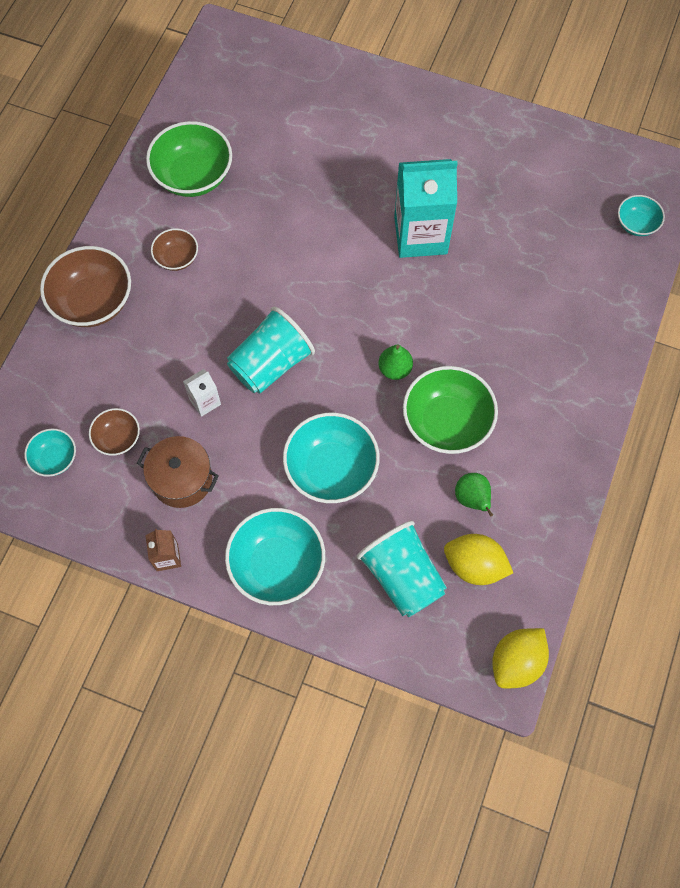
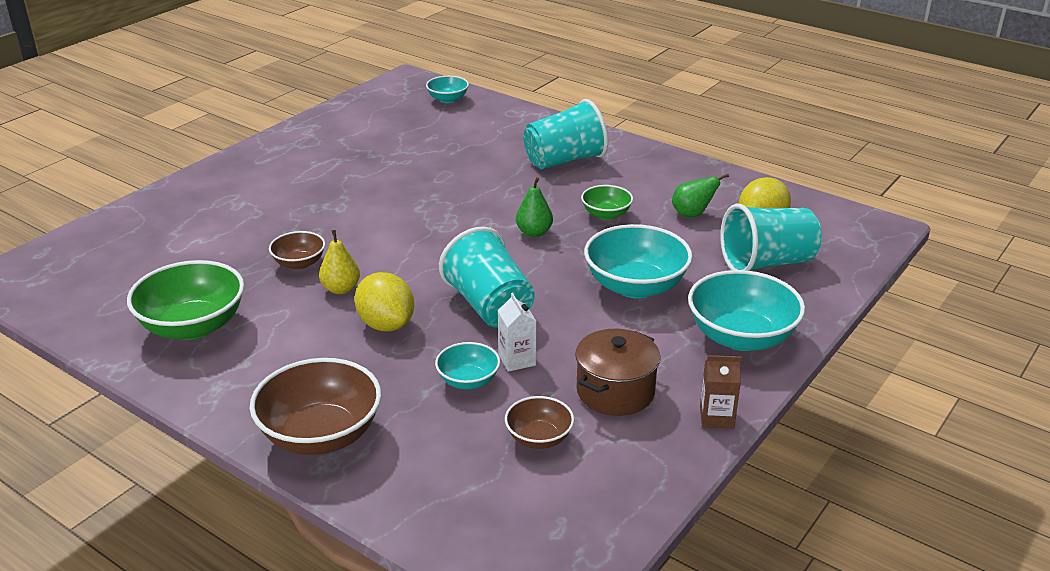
camera: 75 degrees left, 35 degrees down
(55, 459) = (547, 502): turquoise bowl -> turquoise bowl (468, 381)
(177, 258) = (303, 355): brown bowl -> brown bowl (299, 263)
(266, 252) = (341, 289): none -> yellow pear
(420, 235) = (387, 195): turquoise carton -> none
(446, 422) = (606, 214): green bowl -> green bowl, size x0.54
(516, 662) = (860, 219): yellow lemon -> yellow lemon (386, 324)
(541, 364) = (564, 160): none -> turquoise cup

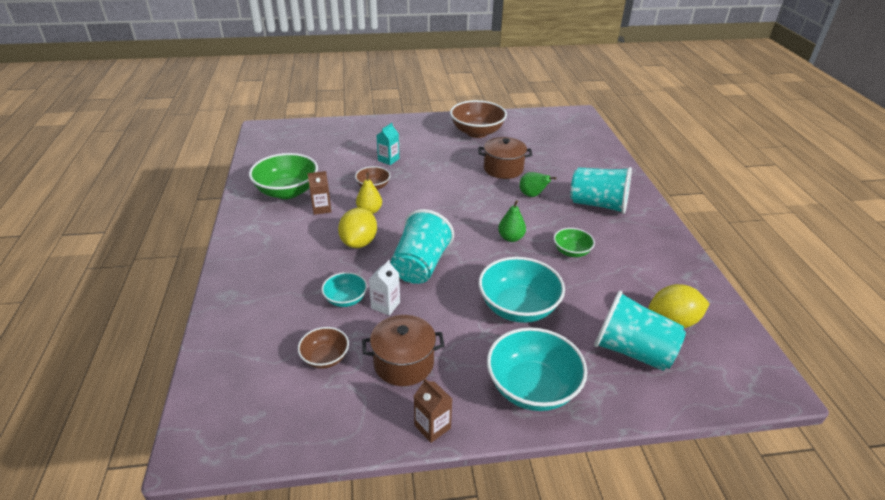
camera: 45 degrees right, 5 degrees up
(265, 226) = (388, 159): none -> turquoise carton
(276, 318) = (321, 208): none -> brown carton
(321, 435) = (247, 279): brown bowl -> brown bowl (477, 132)
(418, 172) = (503, 169): none -> brown pot
(448, 99) = (584, 135): turquoise bowl -> none
(692, 214) = (630, 285): green pear -> green pear (532, 195)

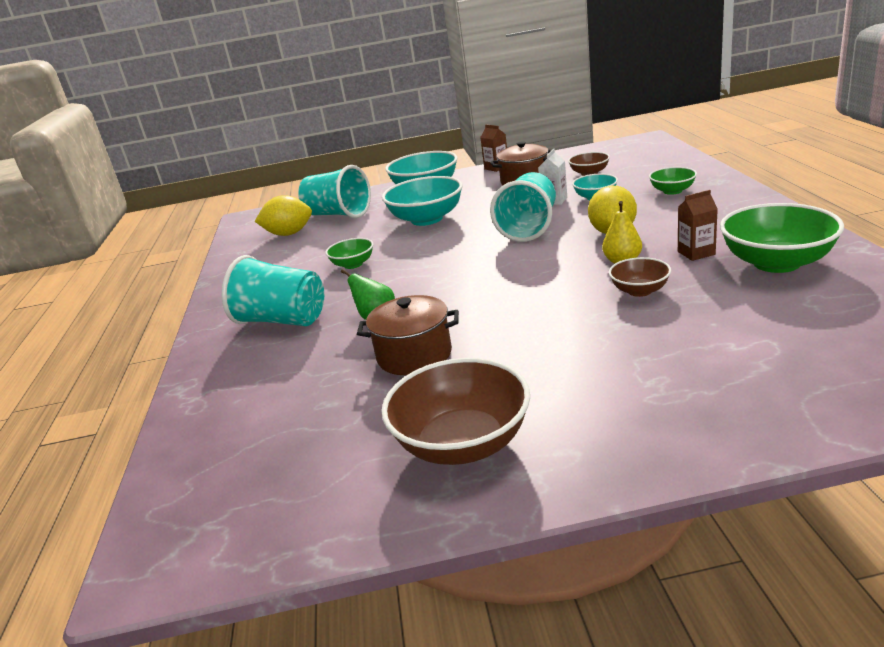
camera: 175 degrees left, 10 degrees down
(276, 289) = (672, 191): none -> green bowl
(388, 159) = (644, 340): turquoise carton -> none
(511, 238) = (422, 265): green pear -> none

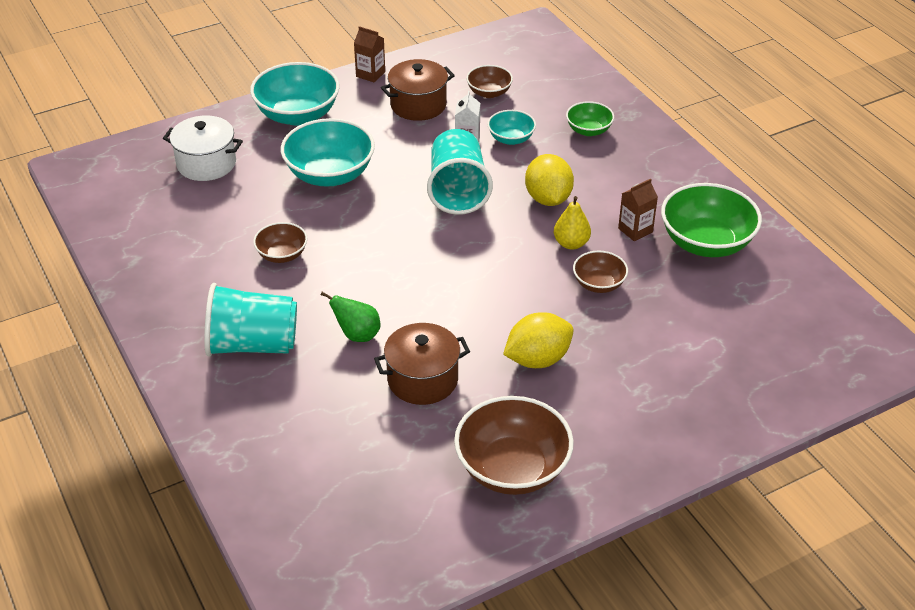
camera: 25 degrees left, 15 degrees up
(289, 234) = (161, 201): yellow lemon -> yellow lemon (537, 359)
(338, 214) = (206, 163): turquoise cup -> white pot
(353, 264) = (282, 255): green bowl -> brown bowl

